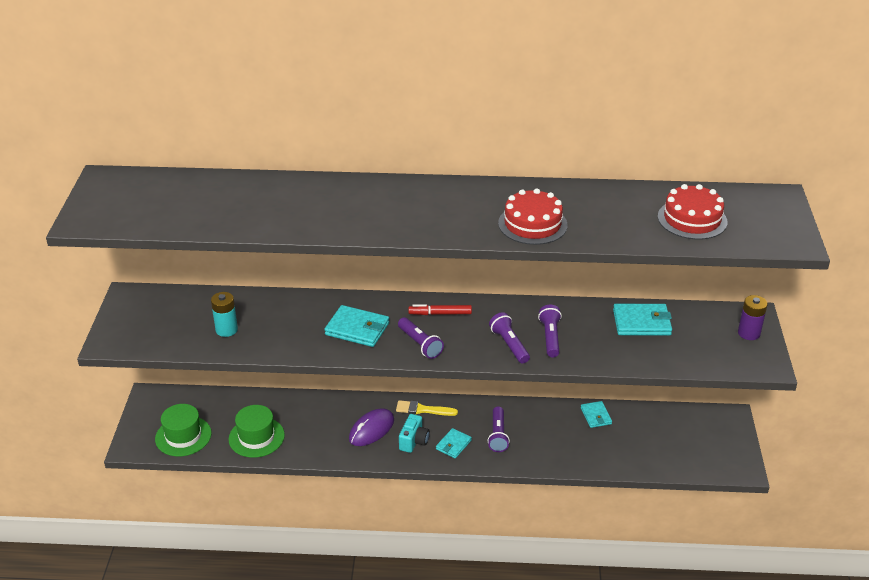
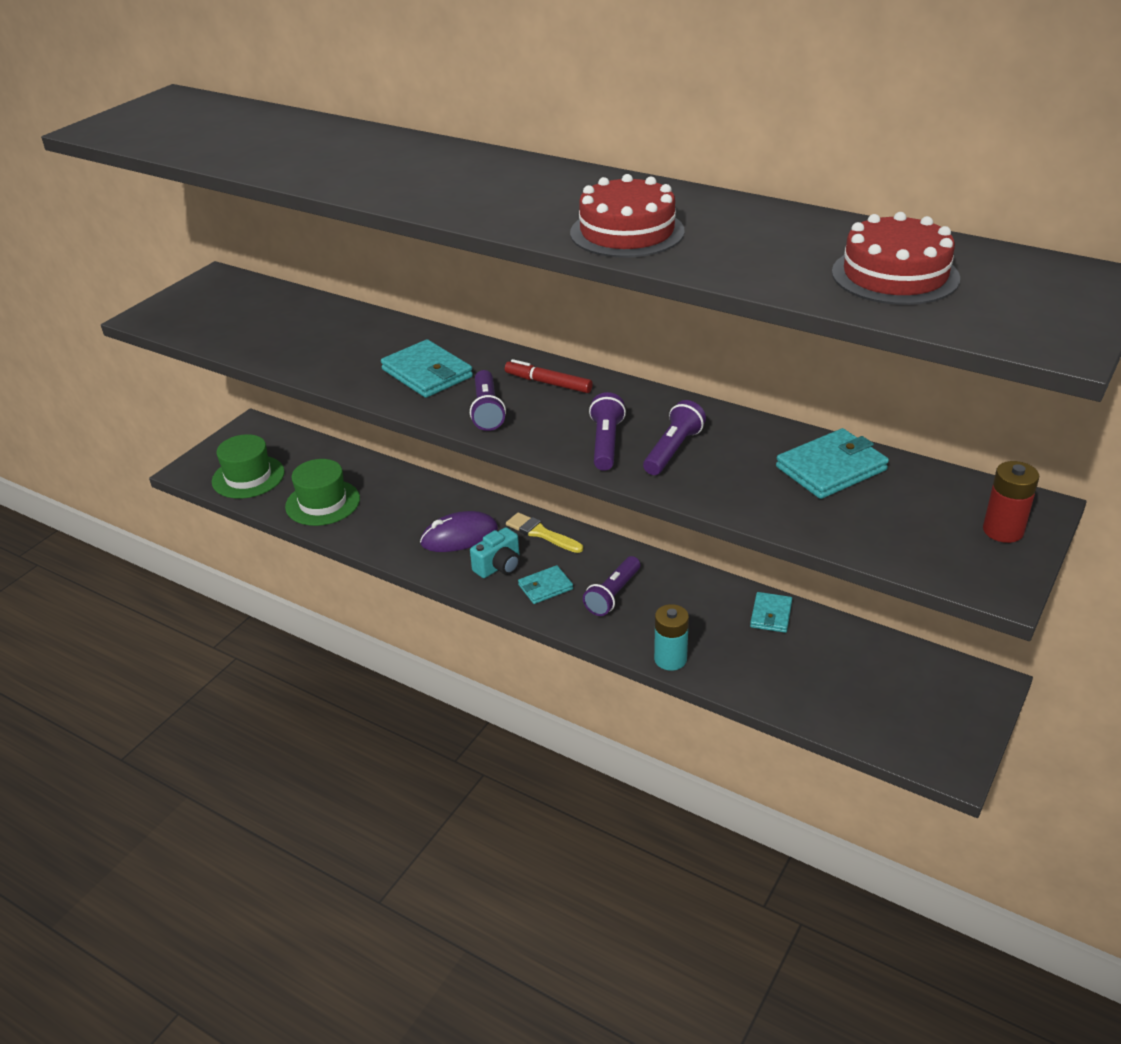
camera: 30 degrees right, 0 degrees up
(226, 330) = (278, 335): turquoise battery -> turquoise battery (670, 659)
(641, 322) = (831, 468): turquoise wallet -> turquoise wallet turned 60 degrees counterclockwise
(749, 333) = (1003, 530): purple battery -> red battery

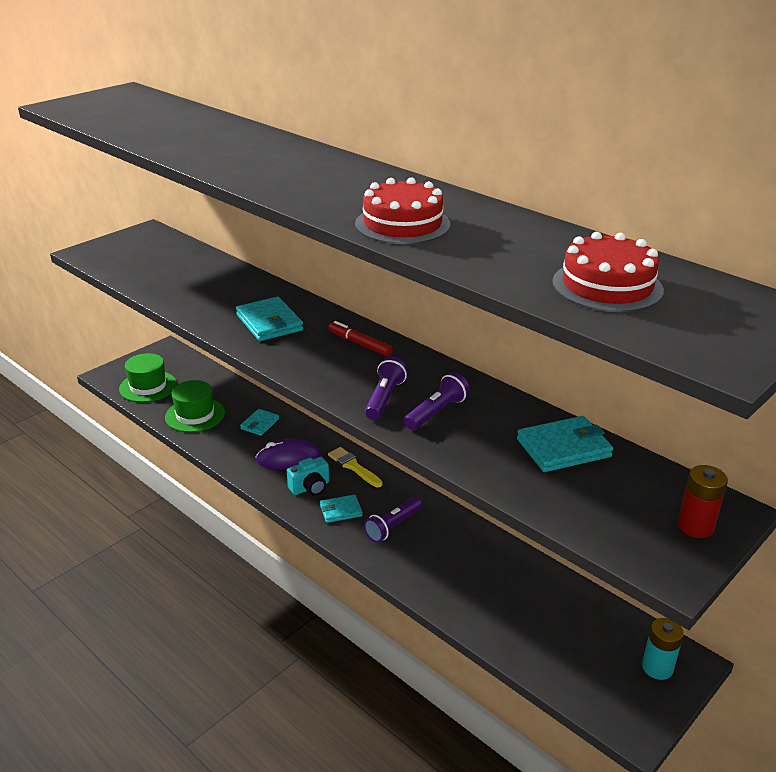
camera: 10 degrees right, 5 degrees down
(487, 411) = (302, 358): purple flashlight -> none
(670, 659) = (421, 589): turquoise battery -> turquoise battery (657, 667)
(771, 615) = (518, 566): turquoise wallet -> turquoise wallet (260, 424)

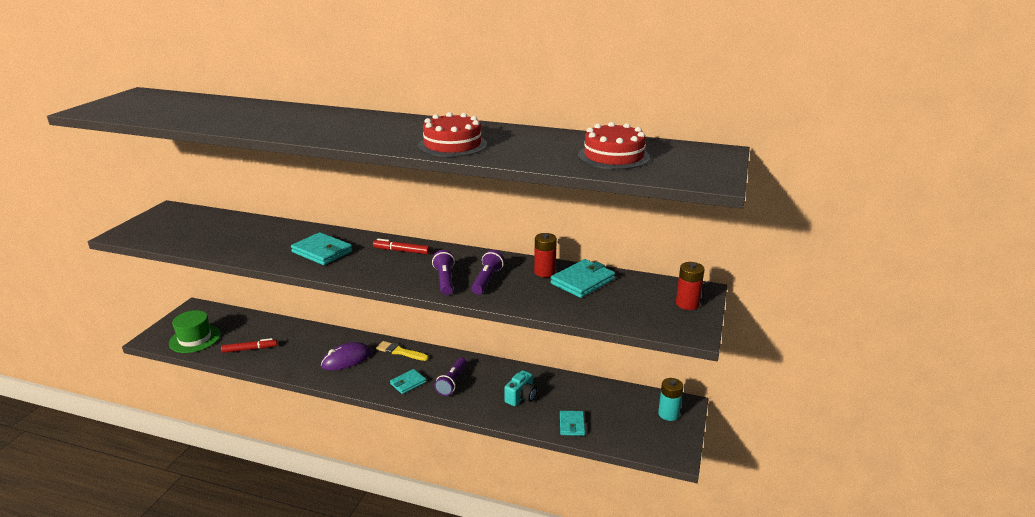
camera: 25 degrees left, 5 degrees down
(195, 415) = (250, 349): green hat -> red marker
(260, 424) = (308, 342): turquoise wallet -> turquoise wallet (572, 425)
(310, 487) = (375, 374): turquoise camera -> turquoise camera (521, 397)
(520, 420) = (544, 272): none -> red battery

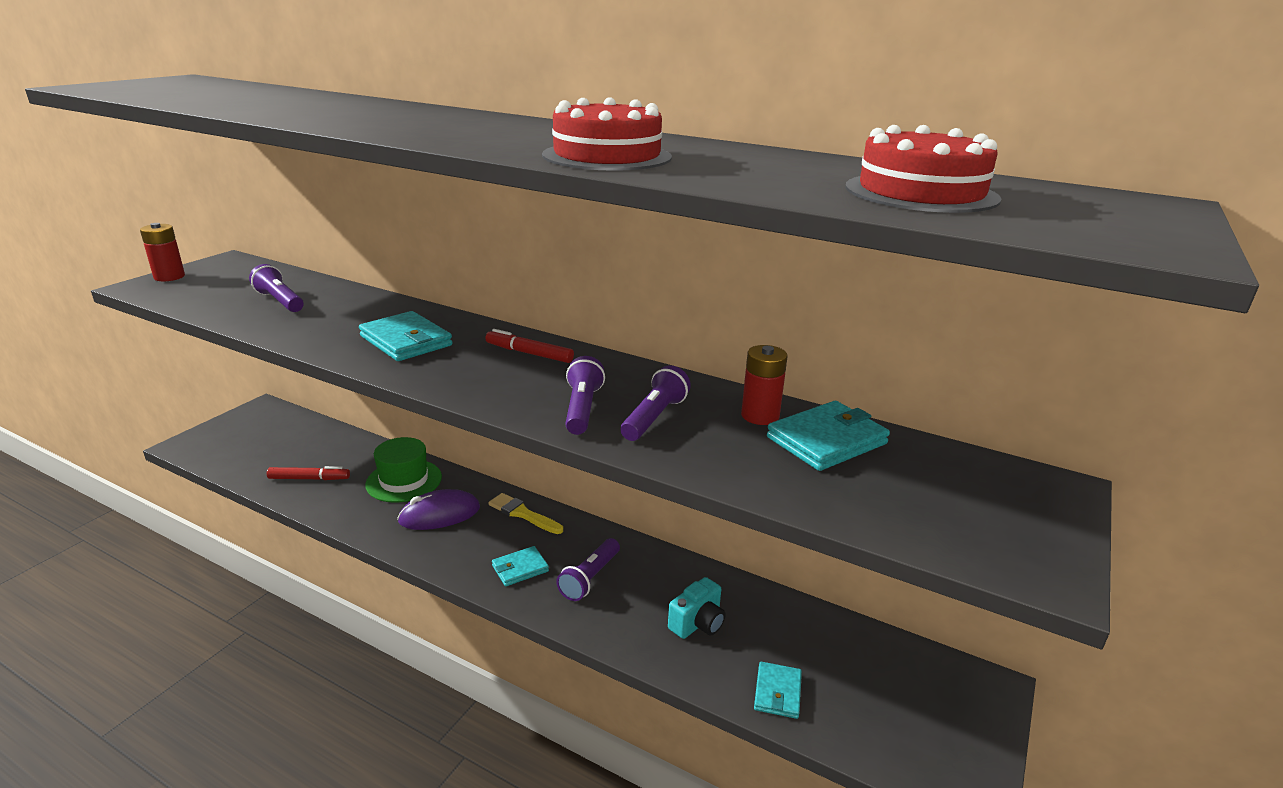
camera: 10 degrees right, 0 degrees up
(195, 339) = (242, 452): green hat -> green hat (404, 481)
(224, 234) = (280, 301): none -> purple flashlight
(668, 414) = (959, 700): turquoise battery -> none
(687, 304) = (1032, 511): red battery -> red battery (169, 277)

